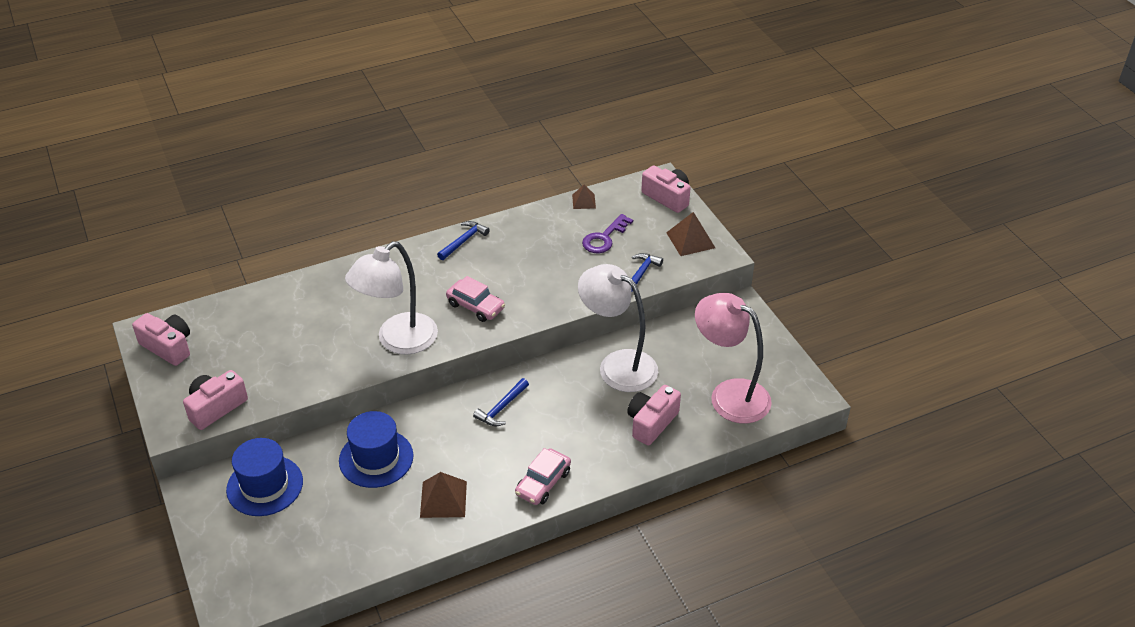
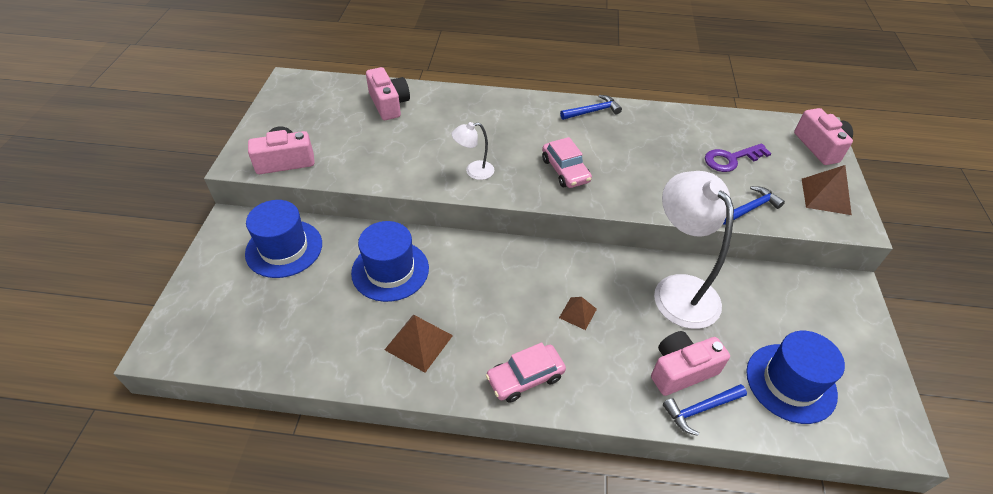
camera: 30 degrees right, 5 degrees up
(168, 347) = (295, 99): pink camera -> pink camera (389, 104)
(398, 341) = (474, 171): white lamp -> white lamp, size x0.47
(501, 408) = (535, 278): blue hammer -> blue hammer (701, 409)
(583, 201) = (729, 119): brown pyramid -> brown pyramid (577, 313)
(729, 395) = (790, 383): pink lamp -> blue hat

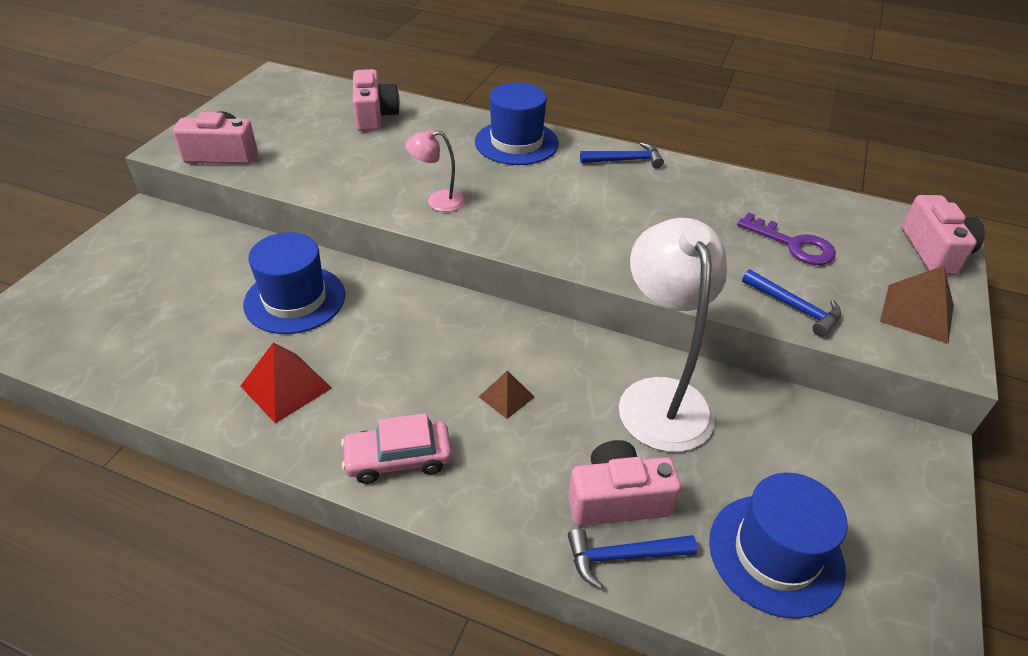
camera: 15 degrees right, 5 degrees down
(284, 248) = (186, 252): blue hat -> blue hat (516, 142)
(418, 342) = (286, 387): brown pyramid -> red pyramid
(474, 171) = (437, 201): white lamp -> pink lamp
(565, 170) = (555, 219): pink car -> none
(731, 159) = (793, 244): purple key -> purple key turned 135 degrees counterclockwise
(750, 208) = (794, 307): blue hammer -> blue hammer turned 60 degrees clockwise

